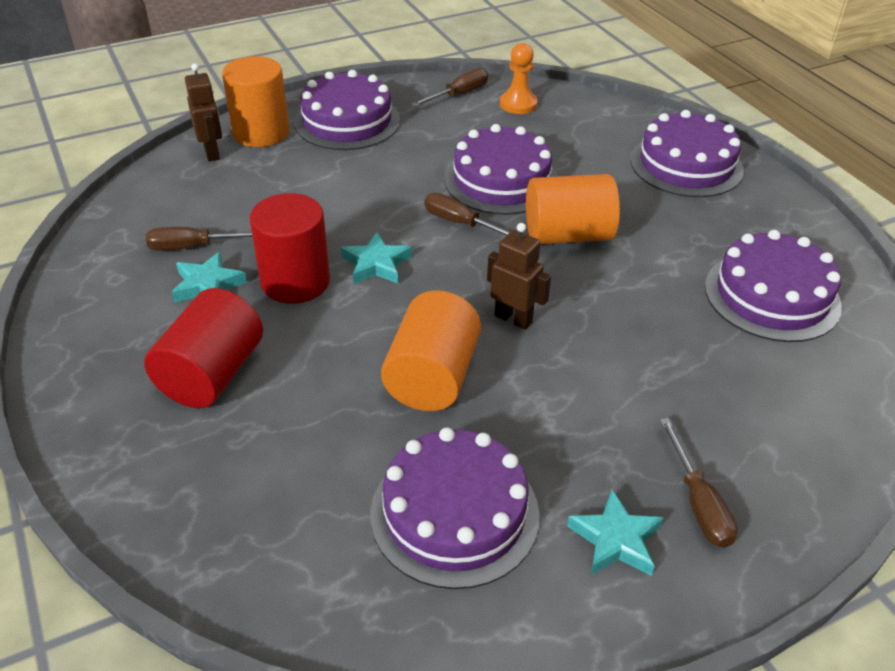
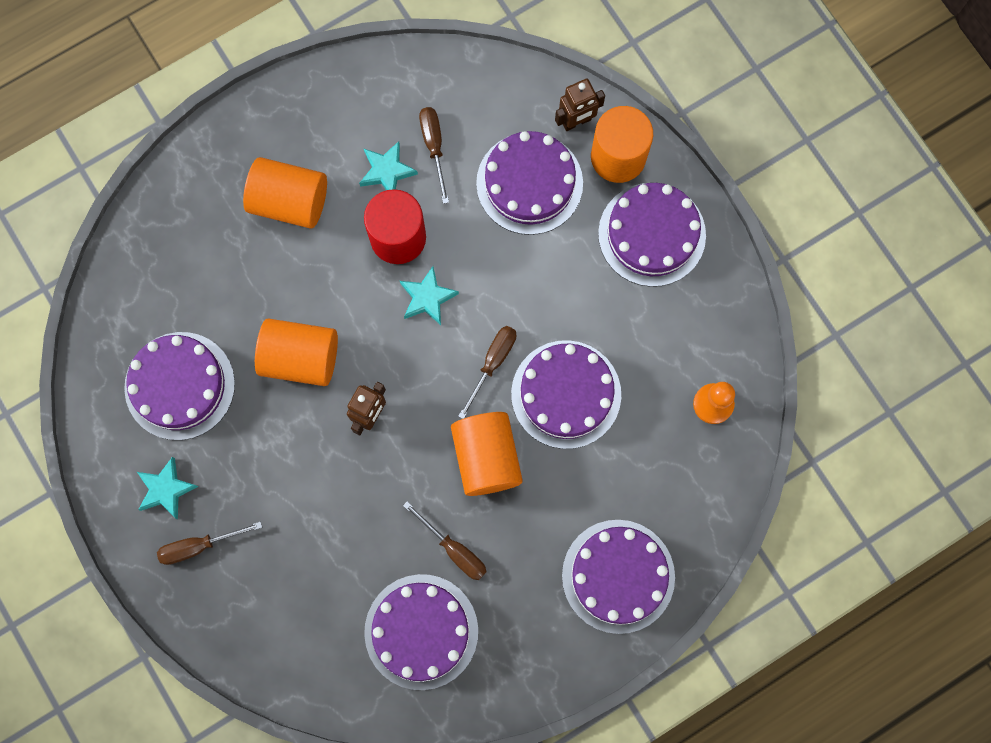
camera: 85 degrees right, 35 degrees up
(212, 374) = (289, 201): red cylinder -> orange cylinder
(266, 185) = (529, 183): none -> purple cake
(459, 94) = (724, 340): brown screwdriver -> brown screwdriver (454, 550)

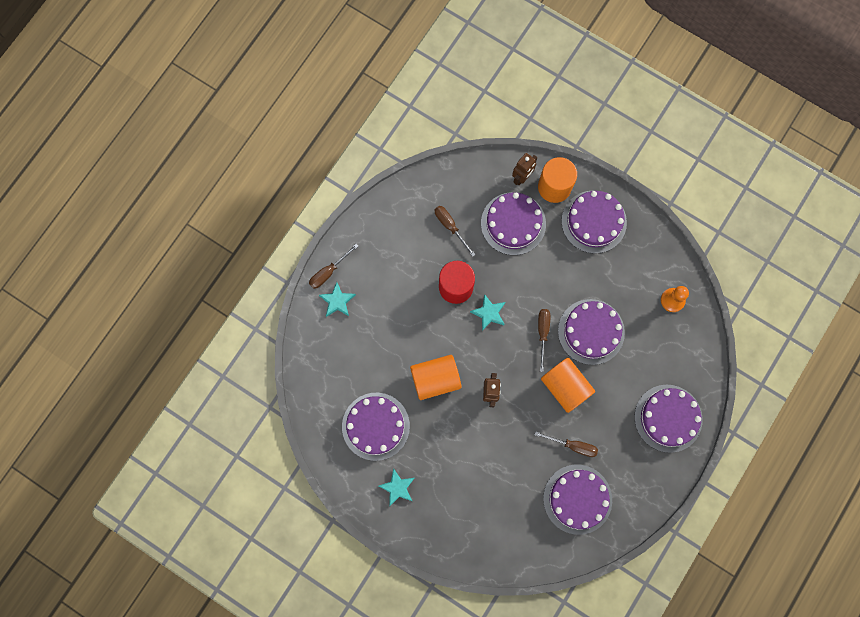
camera: 25 degrees left, 0 degrees up
(199, 546) = (432, 510): brown screwdriver -> brown screwdriver (328, 272)
(289, 201) = (385, 294): orange cylinder -> none
(387, 171) = (431, 252): turquoise star -> turquoise star (337, 301)

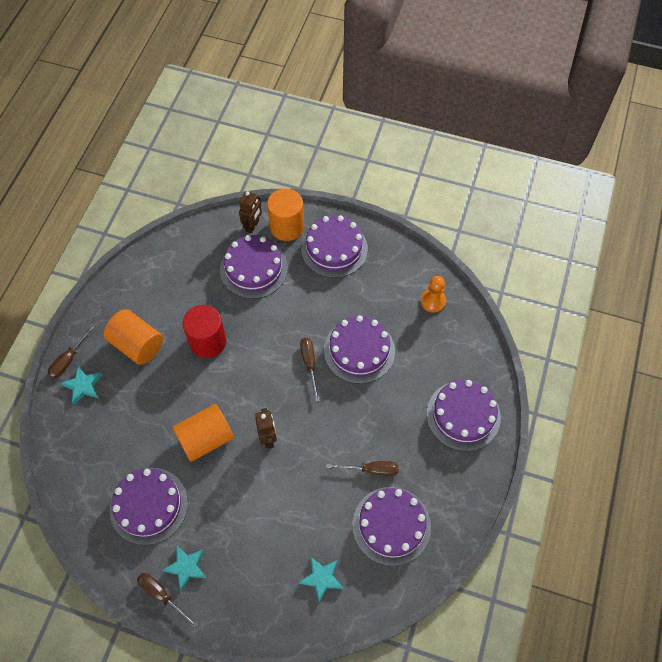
camera: 15 degrees left, 15 degrees down
(450, 227) = (190, 286): brown screwdriver -> brown screwdriver (162, 595)
(489, 313) = (248, 358): turquoise star -> turquoise star (321, 578)
(565, 387) = (347, 411): orange cylinder -> orange cylinder (137, 344)

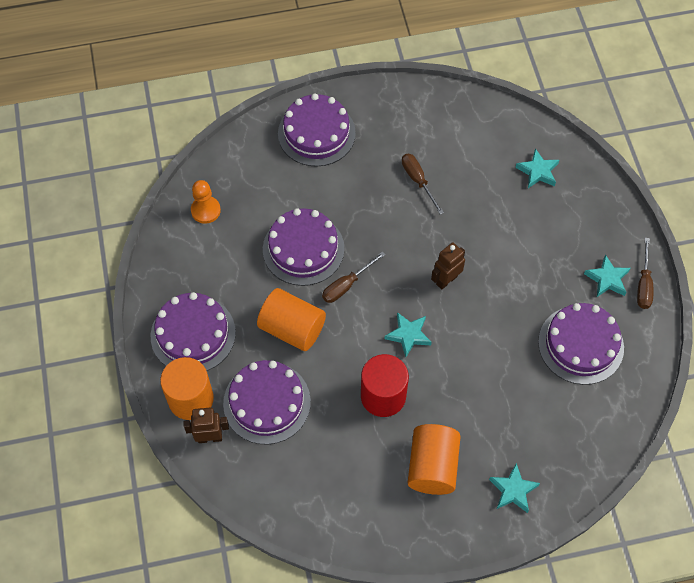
camera: 120 degrees left, 0 degrees up
(69, 359) = (495, 528): brown screwdriver -> none
(205, 439) = (485, 334): orange cylinder -> orange cylinder (292, 328)
(241, 384) = (408, 335): none -> turquoise star
(391, 525) = (456, 142): purple cake -> none

